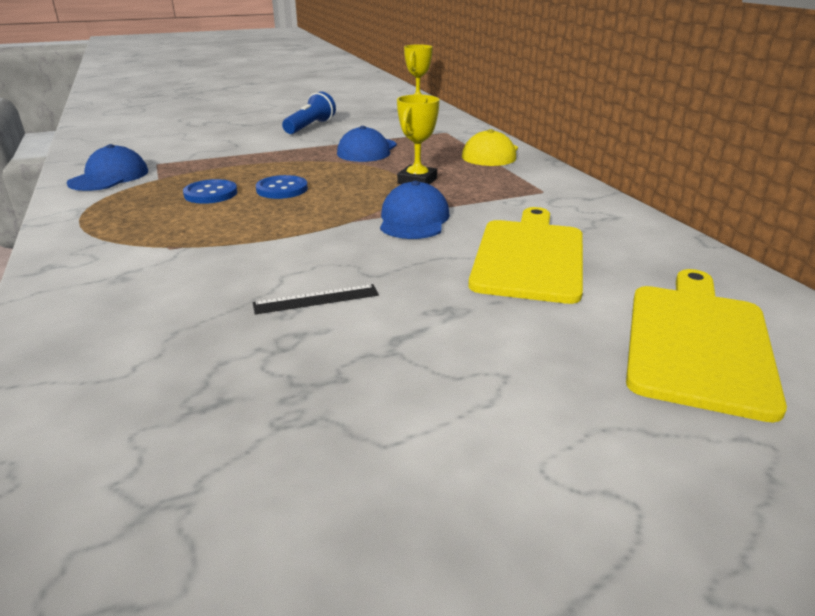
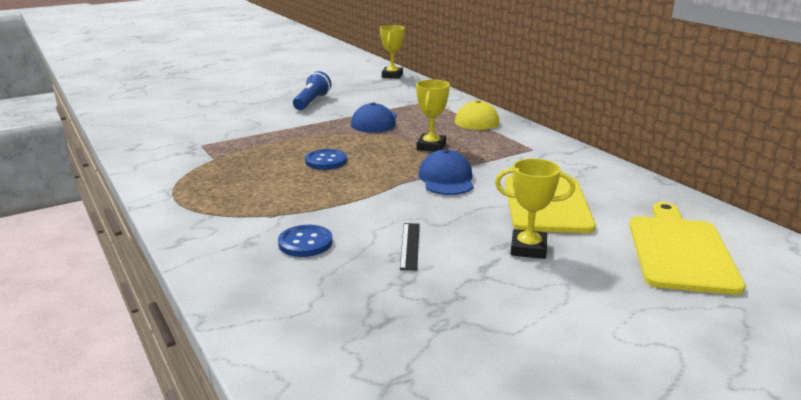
camera: 10 degrees left, 5 degrees down
(109, 177) = (169, 160): blue cap -> none
(211, 194) = (269, 169): blue button -> blue button (305, 243)
(316, 299) = (410, 245): black ruler -> black ruler turned 60 degrees counterclockwise
(473, 318) = (528, 249): none -> yellow trophy

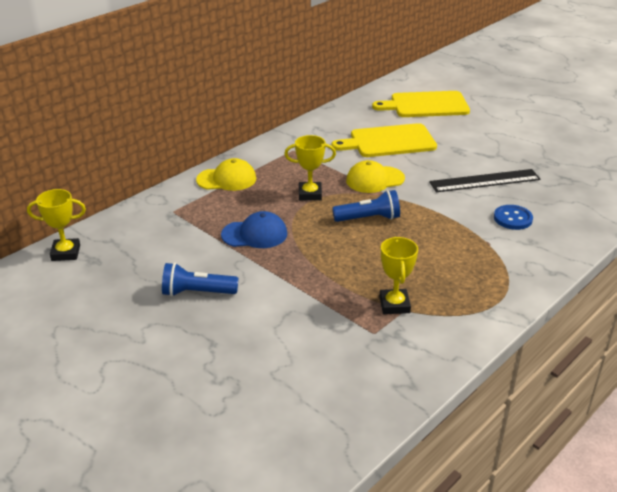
camera: 105 degrees left, 10 degrees up
(326, 161) = (372, 241): blue button -> none
(367, 165) = (368, 218): none -> blue flashlight
(410, 245) = (484, 181): black ruler -> black ruler, size x1.85
(446, 179) = (374, 180): blue cap -> yellow cap
(528, 249) = (457, 144): yellow trophy -> yellow trophy (394, 305)

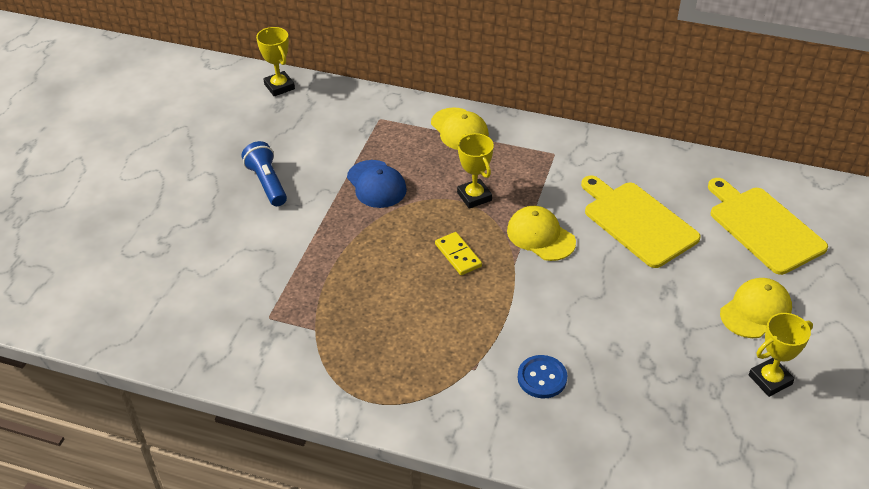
camera: 65 degrees right, 10 degrees up
(368, 218) = (458, 255): blue flashlight -> yellow domino
(394, 305) = (319, 319): yellow trophy -> yellow trophy (770, 380)
(484, 181) = (611, 332): black ruler -> none
(494, 129) = (755, 310): none -> yellow cap

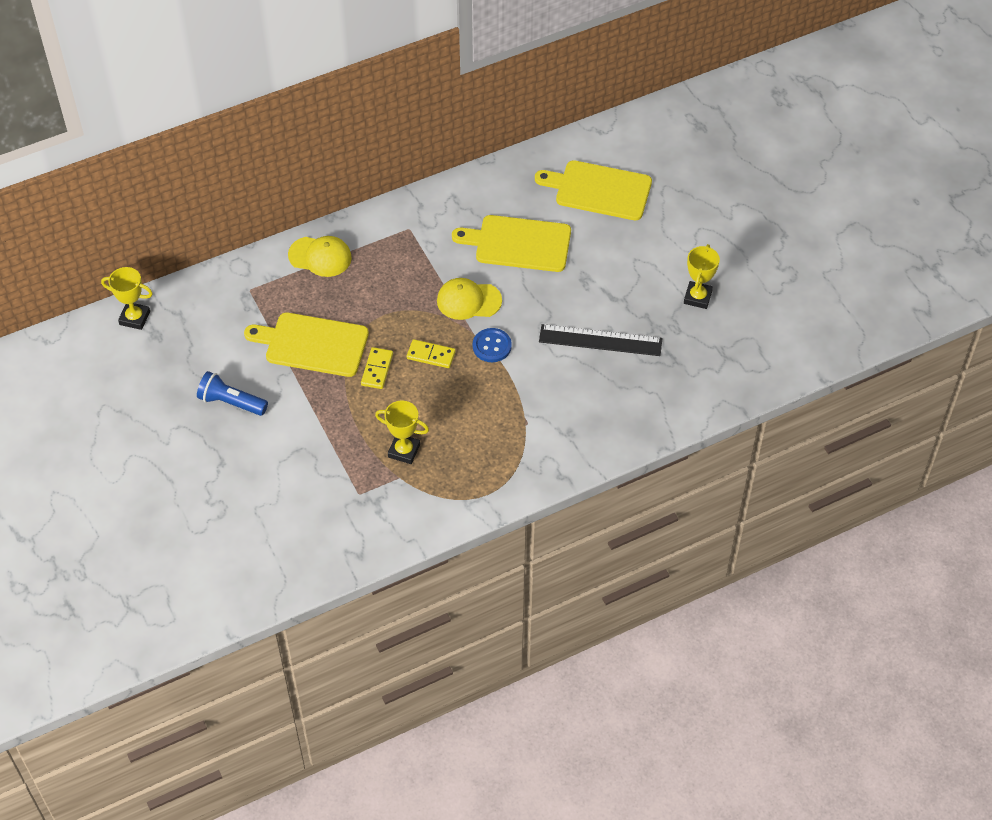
camera: 45 degrees left, 10 degrees up
(376, 184) = (312, 344): blue cap -> yellow cutting board
(402, 236) = (377, 369): none -> yellow domino
(474, 196) = (392, 303): yellow trophy -> yellow trophy (404, 451)
(542, 378) = (572, 397): blue button -> blue button (492, 346)
(625, 349) = (600, 340): none -> black ruler
(755, 310) = (649, 256): yellow cap -> none

